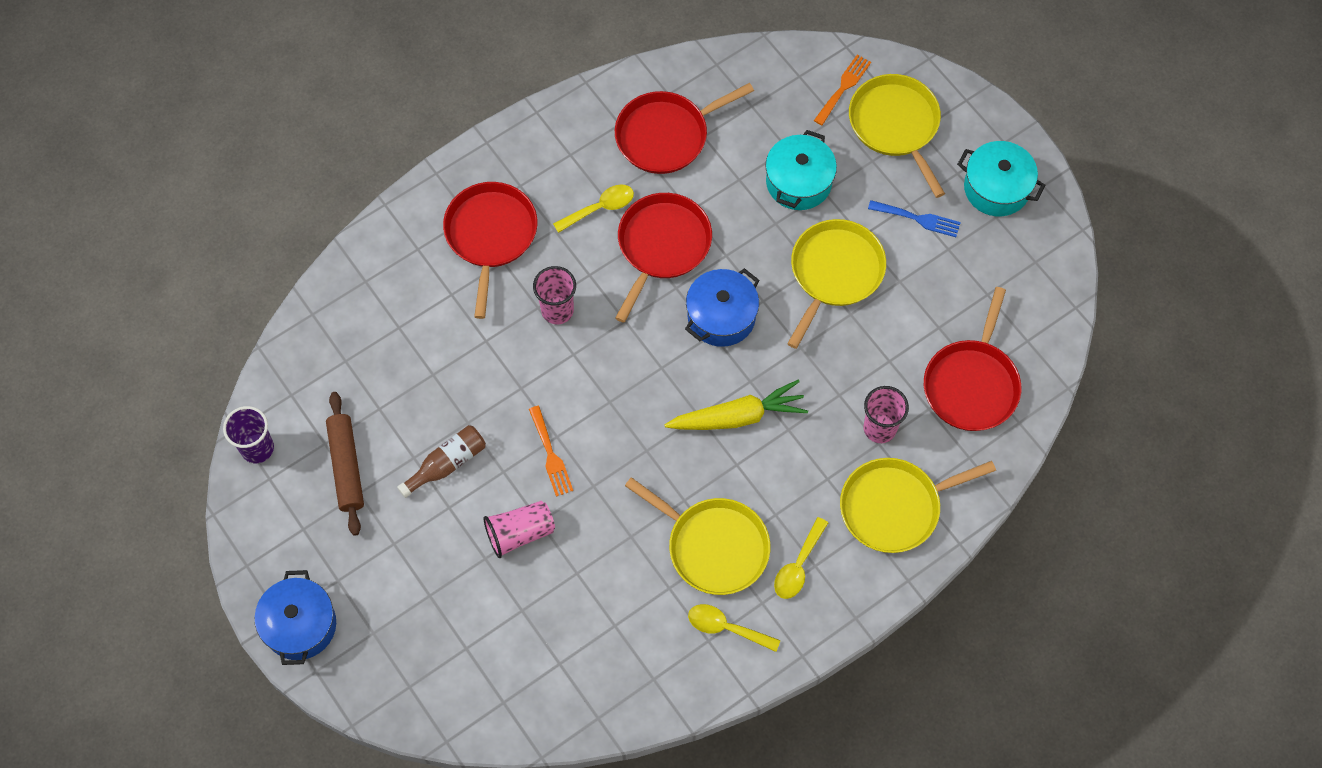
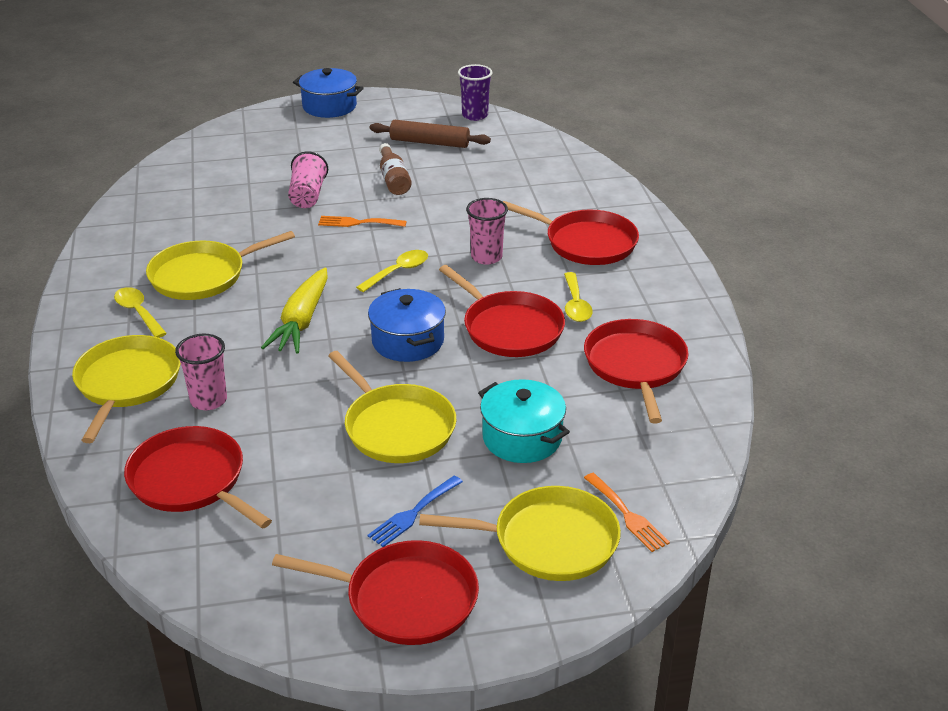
camera: 115 degrees right, 30 degrees down
(726, 628) = (132, 263): yellow spoon -> yellow spoon (398, 271)
(996, 188) = (405, 599): turquoise pot -> red pan

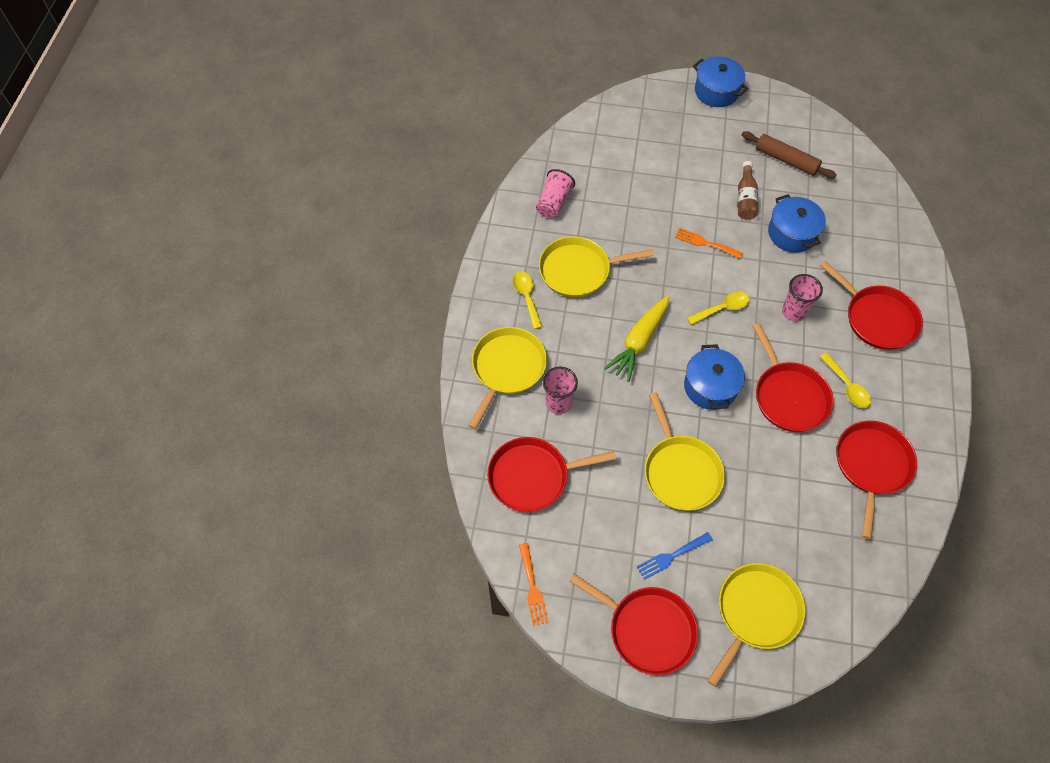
camera: 20 degrees right, 25 degrees up
(191, 480) = (533, 476): red pan -> red pan turned 75 degrees counterclockwise
(308, 195) = (674, 199): pink cup -> pink cup (554, 202)
(459, 196) = (792, 233): none -> blue pot
(475, 115) = (833, 134): purple cup -> none
(522, 437) = (766, 511): turquoise pot -> none
(548, 541) = (756, 613): yellow pan -> yellow pan turned 75 degrees counterclockwise
(576, 305) = (847, 386): yellow spoon -> yellow spoon turned 45 degrees counterclockwise
(627, 515) = (817, 608): orange fork -> orange fork (532, 587)

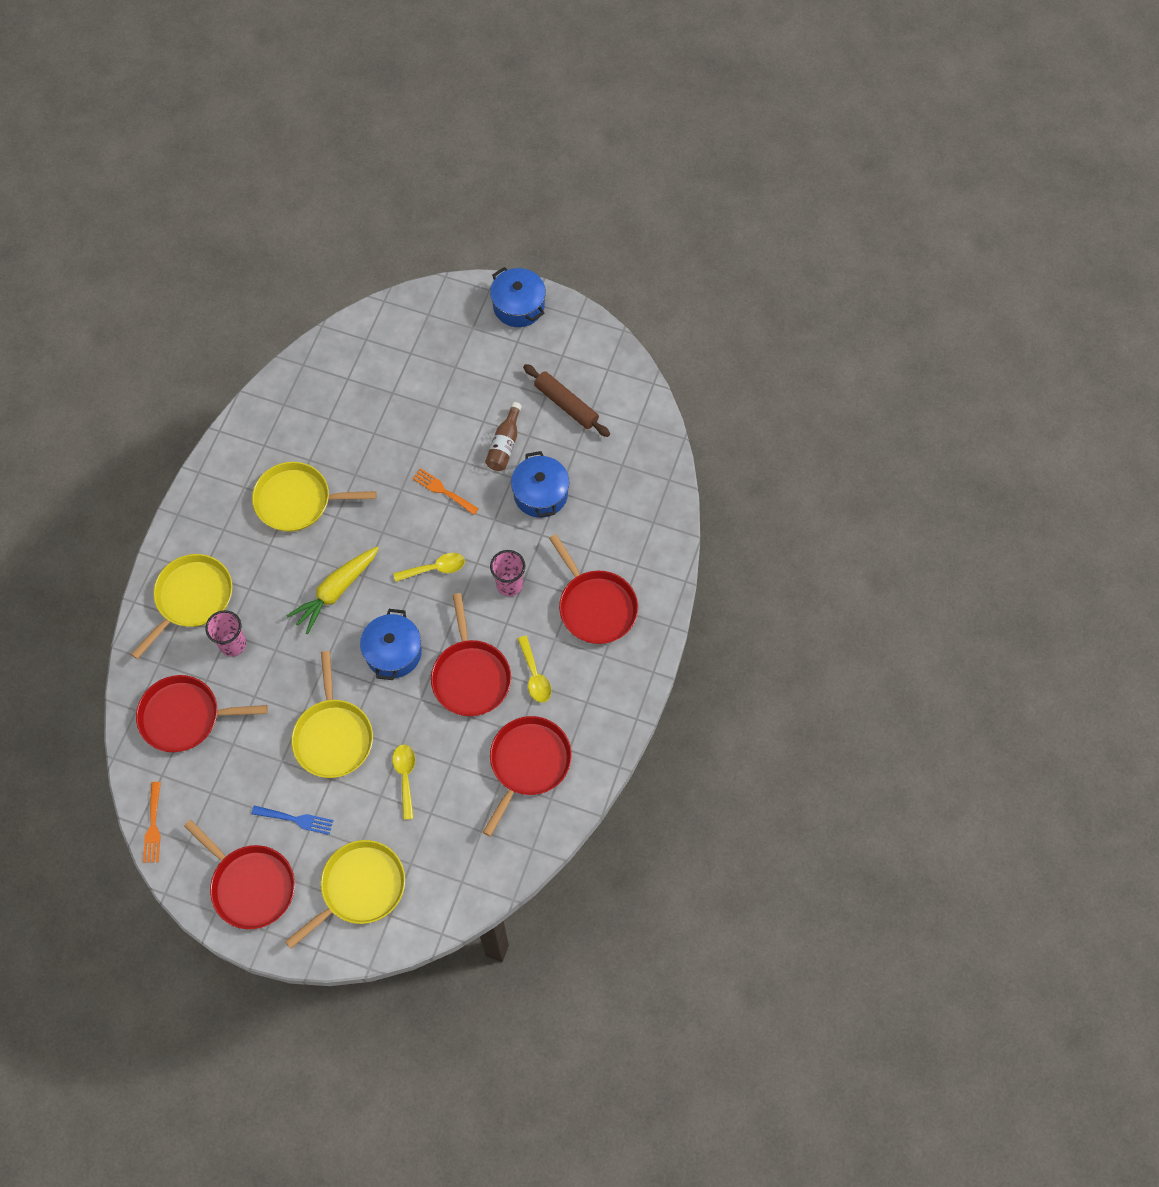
camera: 10 degrees right, 5 degrees up
(526, 297) = (234, 522): yellow spoon -> yellow spoon (405, 777)
(554, 202) = (295, 417): pink cup -> none
(671, 556) = (296, 819): blue fork -> blue fork turned 150 degrees counterclockwise

